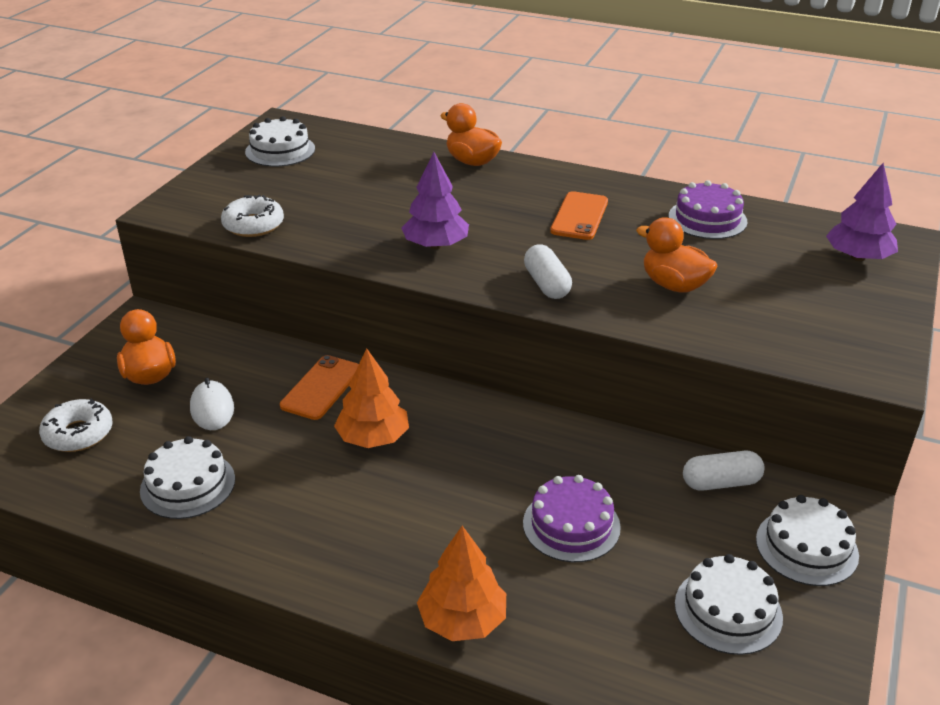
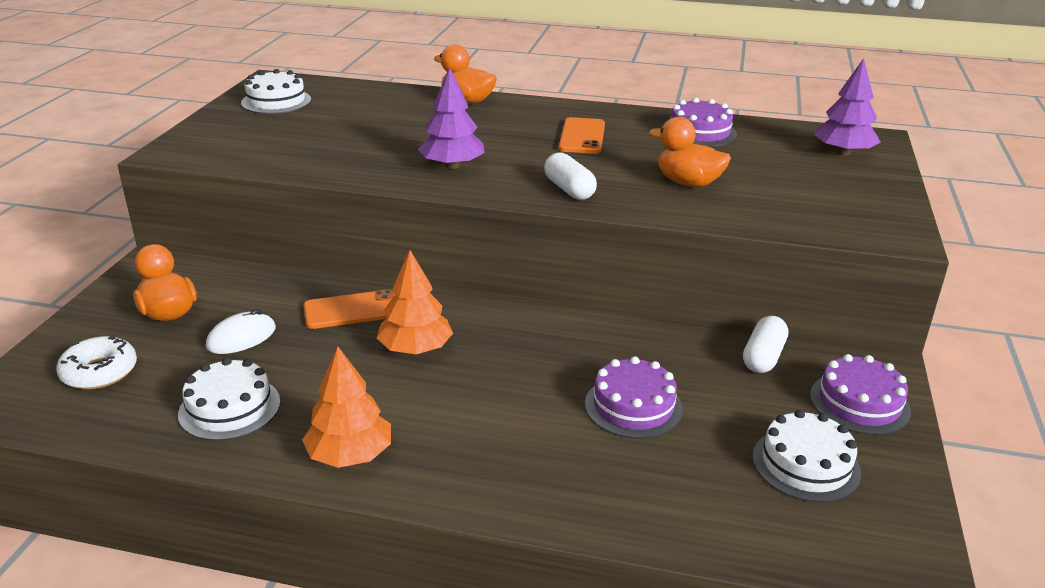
camera: 10 degrees left, 5 degrees down
(212, 409) = (241, 337): white mouse -> white mouse turned 75 degrees clockwise
(253, 225) = (264, 160): white donut -> none
(321, 387) = (352, 310): orange phone -> orange phone turned 60 degrees clockwise
(462, 620) = (549, 502): orange tree -> orange tree (350, 455)
(721, 482) = (763, 357): white capsule -> white capsule turned 45 degrees counterclockwise
(806, 547) = (859, 403): white cake -> purple cake

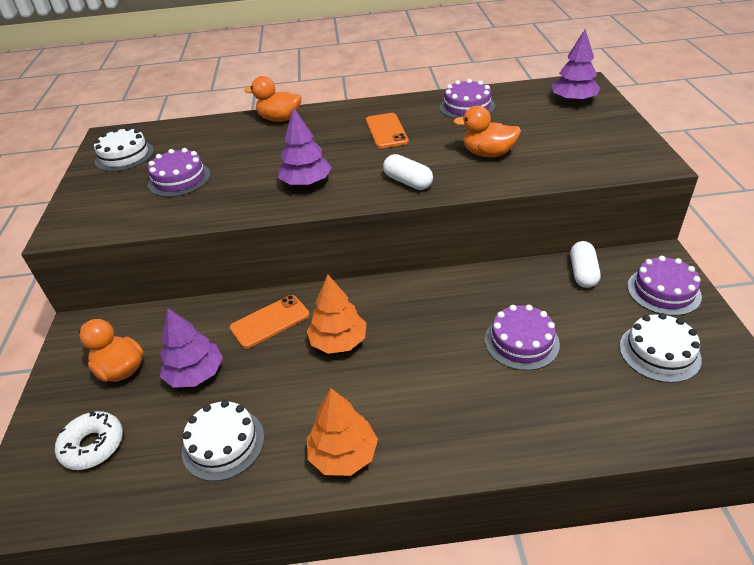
camera: 15 degrees left, 10 degrees up
(241, 337) = (195, 374): white mouse -> purple tree
(318, 133) = (179, 179): none -> purple cake

